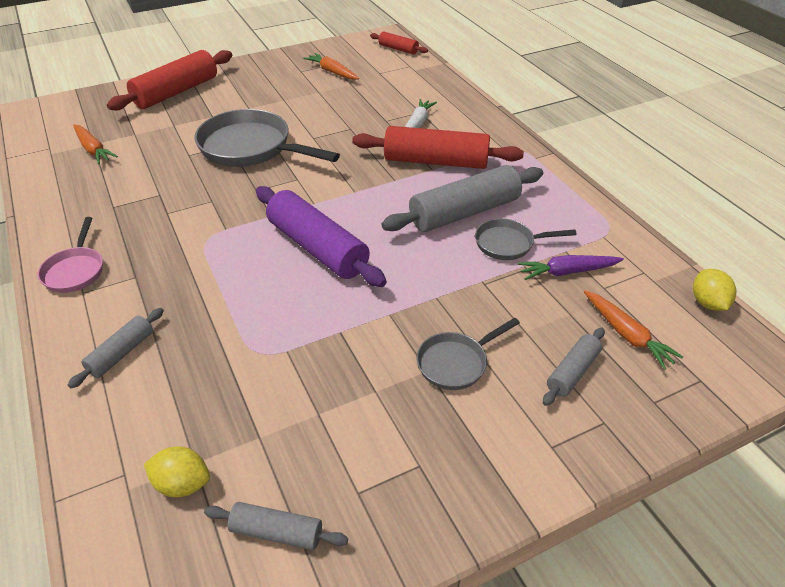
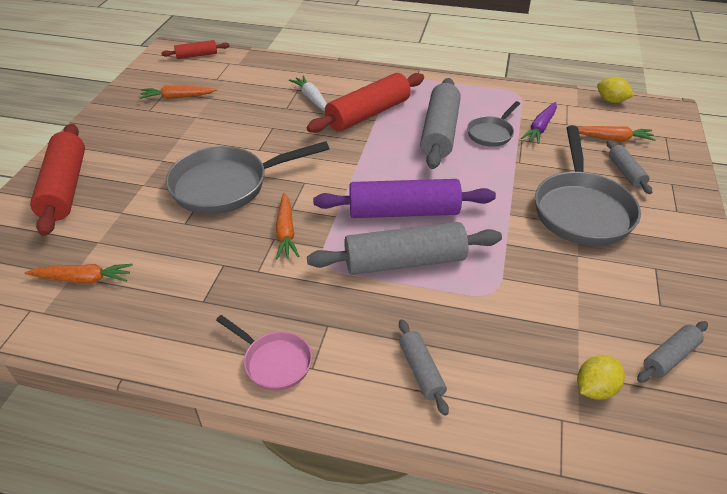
camera: 50 degrees left, 0 degrees up
(225, 202) = (286, 232): none -> orange carrot
(250, 280) = (405, 261): none -> grey rolling pin
(456, 363) = (581, 210): grey pan -> grey pan, size x1.89

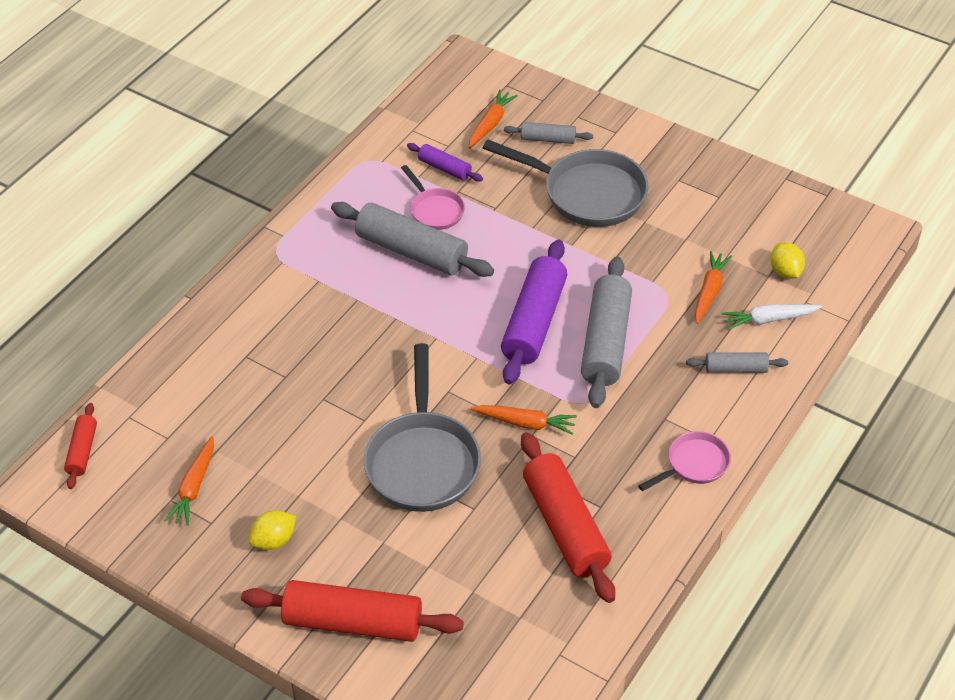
camera: 70 degrees left, 5 degrees up
(83, 279) = (530, 606): orange carrot -> orange carrot (709, 291)
(312, 99) = (277, 346): white carrot -> white carrot (769, 319)
(368, 114) = (341, 302): red rolling pin -> red rolling pin (565, 526)
(491, 133) = (435, 210): grey pan -> pink pan
(540, 128) = (444, 168): purple carrot -> purple rolling pin
(611, 101) = (424, 94): yellow lemon -> yellow lemon (274, 540)
(669, 357) = (771, 217): grey rolling pin -> none

